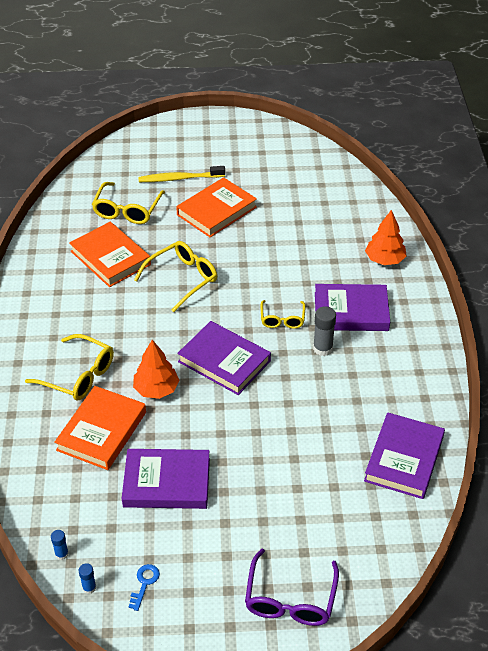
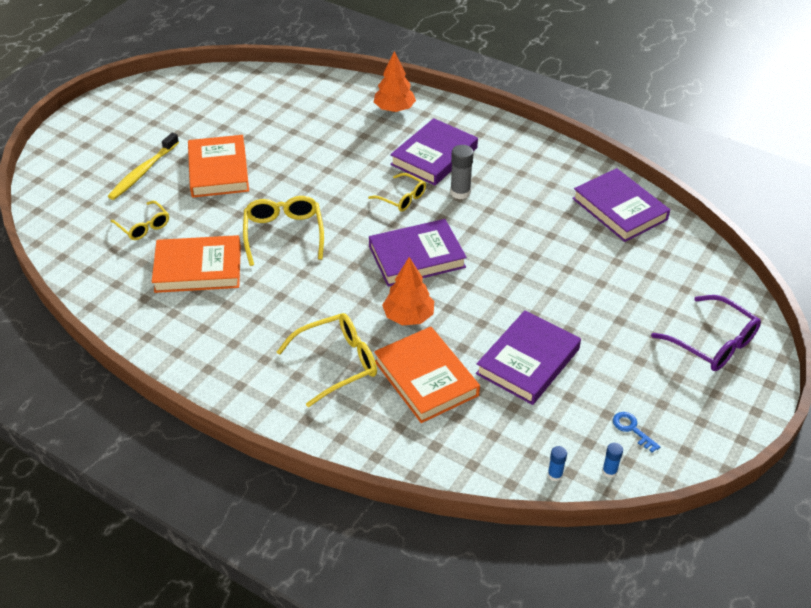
camera: 55 degrees left, 0 degrees up
(127, 210) = (144, 226): yellow glasses -> yellow glasses, size x0.63

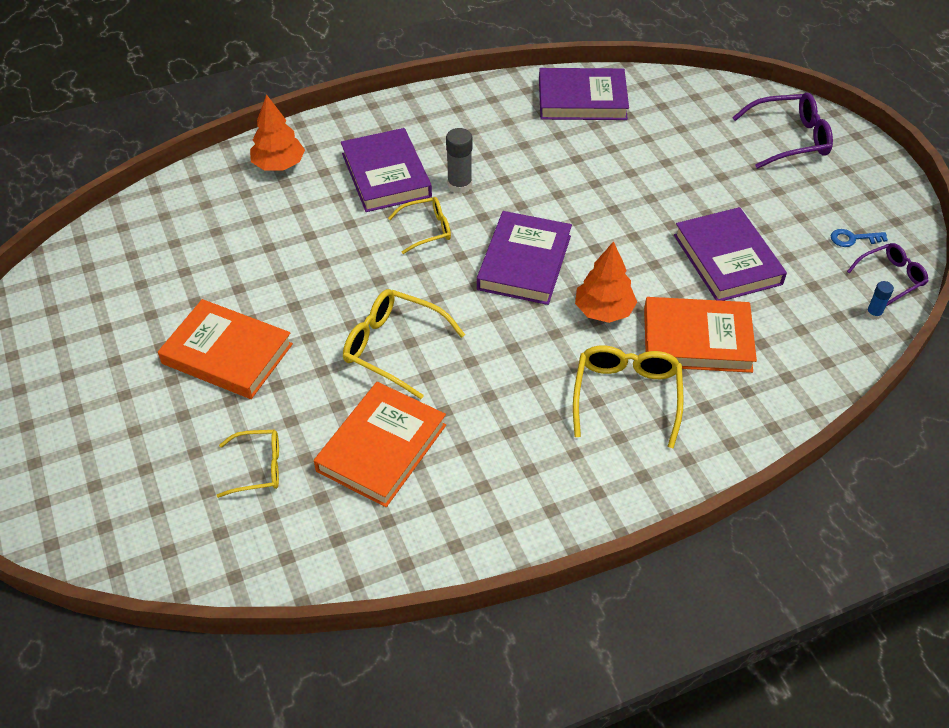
camera: 55 degrees left, 5 degrees up
(143, 172) = (154, 425): yellow toothbrush -> none
(609, 471) = (891, 278): blue glue stick -> purple glasses

